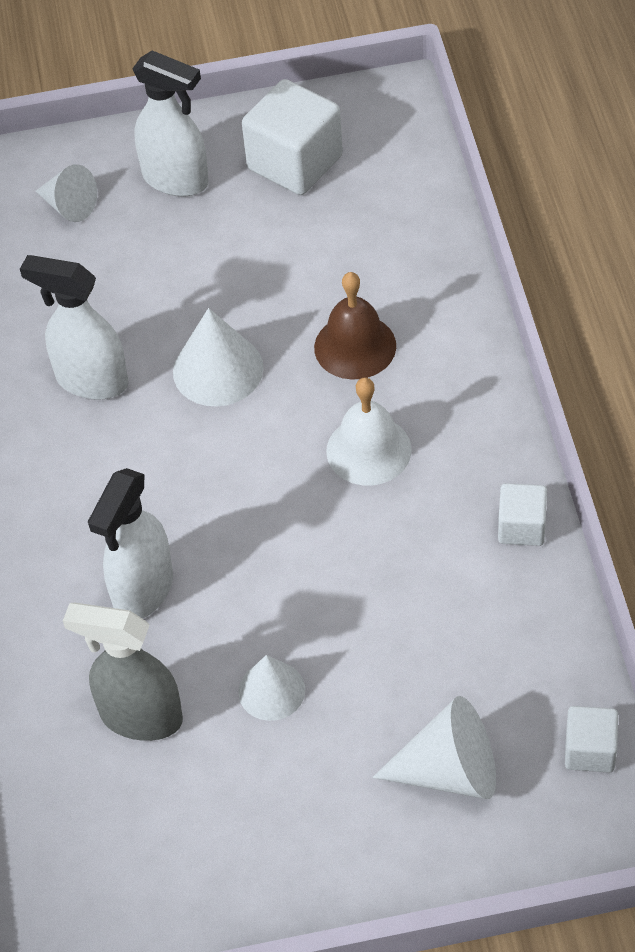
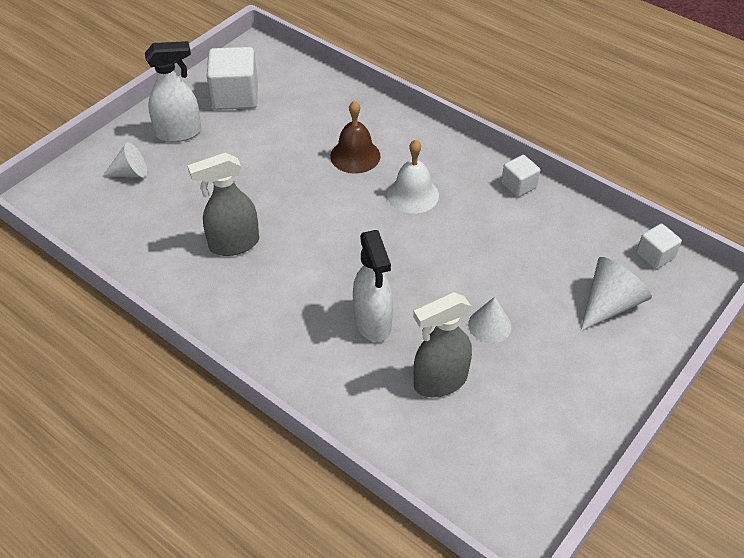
camera: 45 degrees left, 5 degrees down
(91, 380) = (233, 244): white spray bottle -> grey spray bottle
(218, 369) = (297, 202): white cone -> none

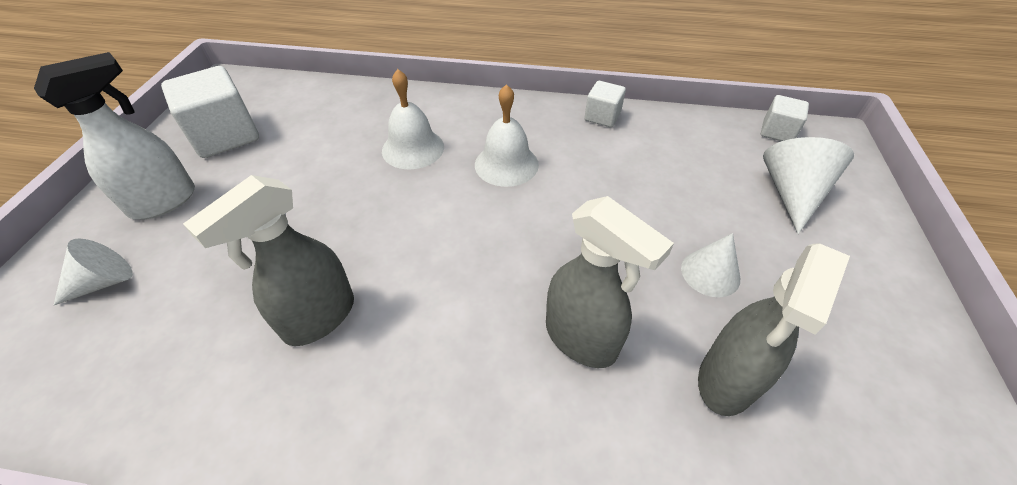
camera: 30 degrees left, 0 degrees up
(355, 156) = (413, 148): brown bell -> white bell
(373, 322) = (581, 339): white spray bottle -> grey spray bottle

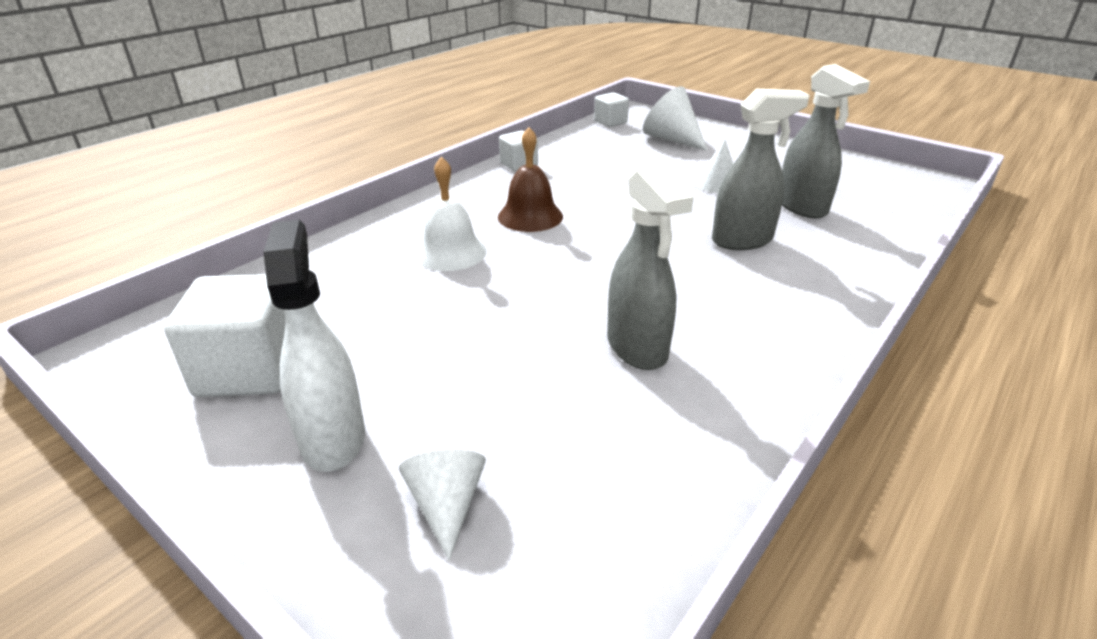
camera: 60 degrees left, 15 degrees down
(506, 164) = (530, 216): white bell -> brown bell

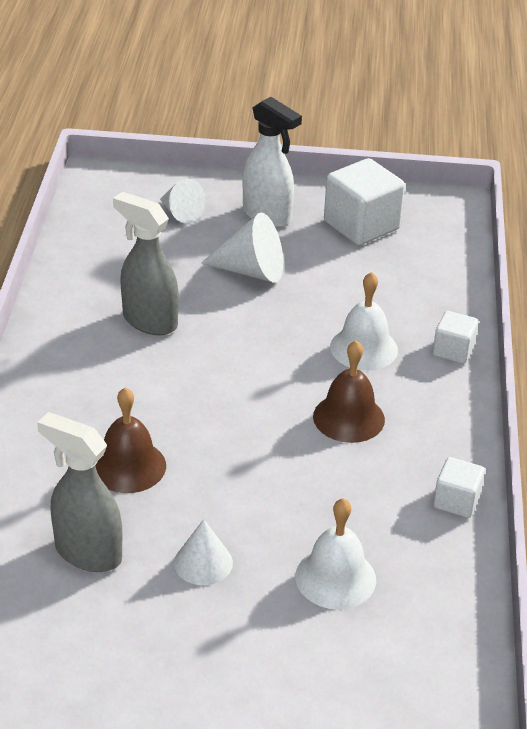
camera: 145 degrees right, 5 degrees up
(610, 122) = (460, 680): white cube -> white cube (453, 350)
(636, 159) = (335, 578): none -> white bell
(672, 139) = (331, 662): white cone -> white cone (251, 271)
(742, 240) = (128, 466): grey spray bottle -> brown bell

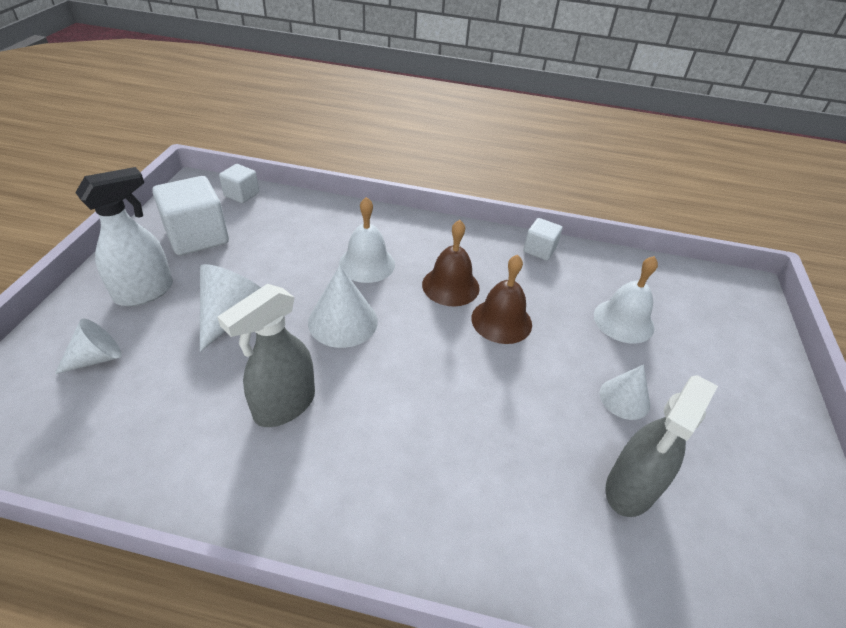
camera: 85 degrees left, 5 degrees up
(128, 466) = (509, 444): brown bell -> brown bell (501, 321)
(264, 342) = (343, 321): none -> white cone
(453, 350) = (380, 221): white cube -> white cube (241, 194)

